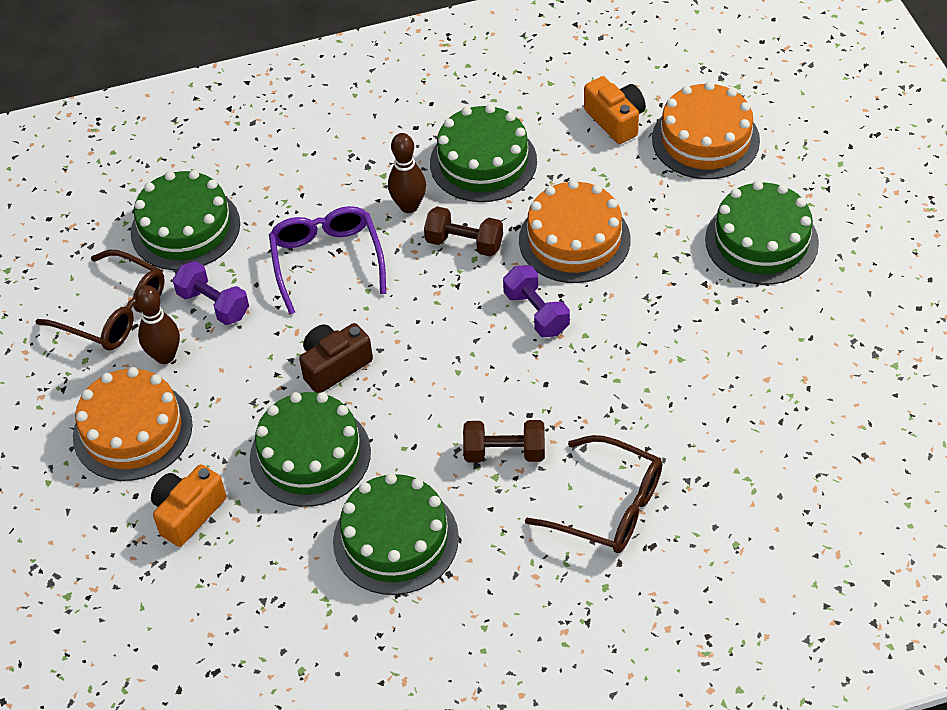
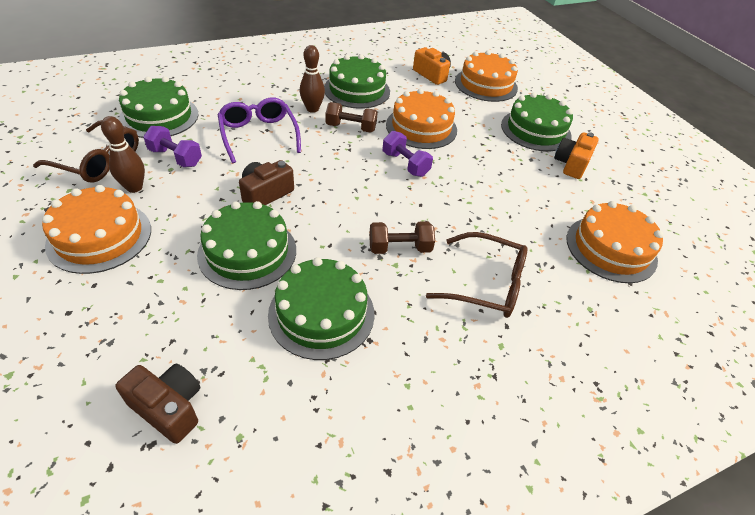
camera: 15 degrees left, 5 degrees down
(188, 513) = (140, 297): orange camera -> orange camera (571, 164)
(229, 637) = (169, 407): none -> brown camera
(800, 458) = (611, 248): none -> orange cake

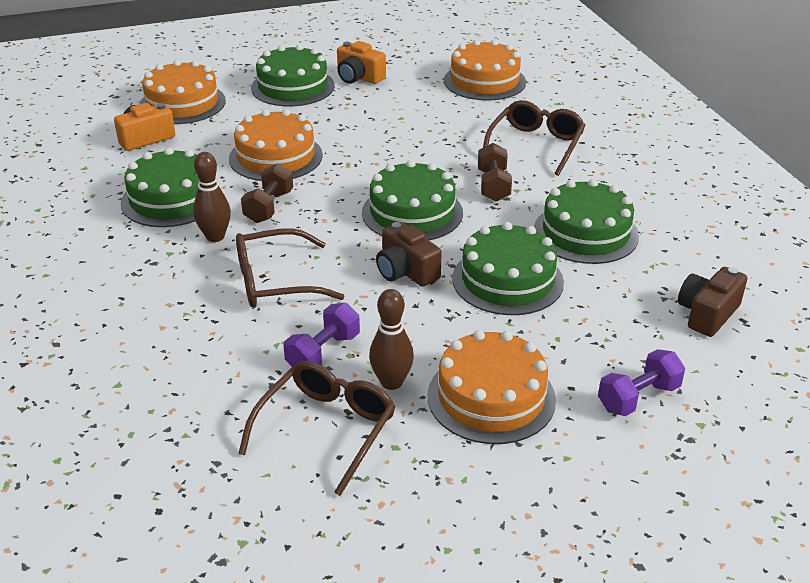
camera: 80 degrees left, 10 degrees down
(159, 116) = (207, 383): green cake -> green cake (412, 213)
(258, 135) = (275, 281): purple glasses -> brown glasses
(405, 164) = (352, 173): purple dumbbell -> purple dumbbell (638, 398)

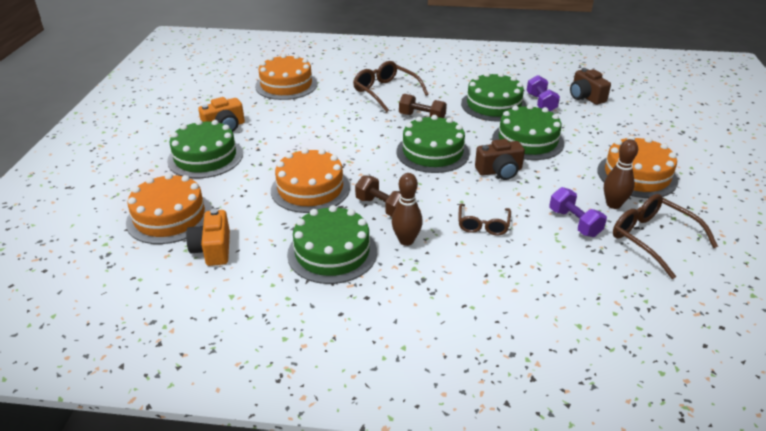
camera: 65 degrees left, 0 degrees up
(275, 281) = (483, 225): brown glasses -> brown glasses, size x0.63
(638, 398) = (648, 134): purple dumbbell -> purple dumbbell (541, 103)

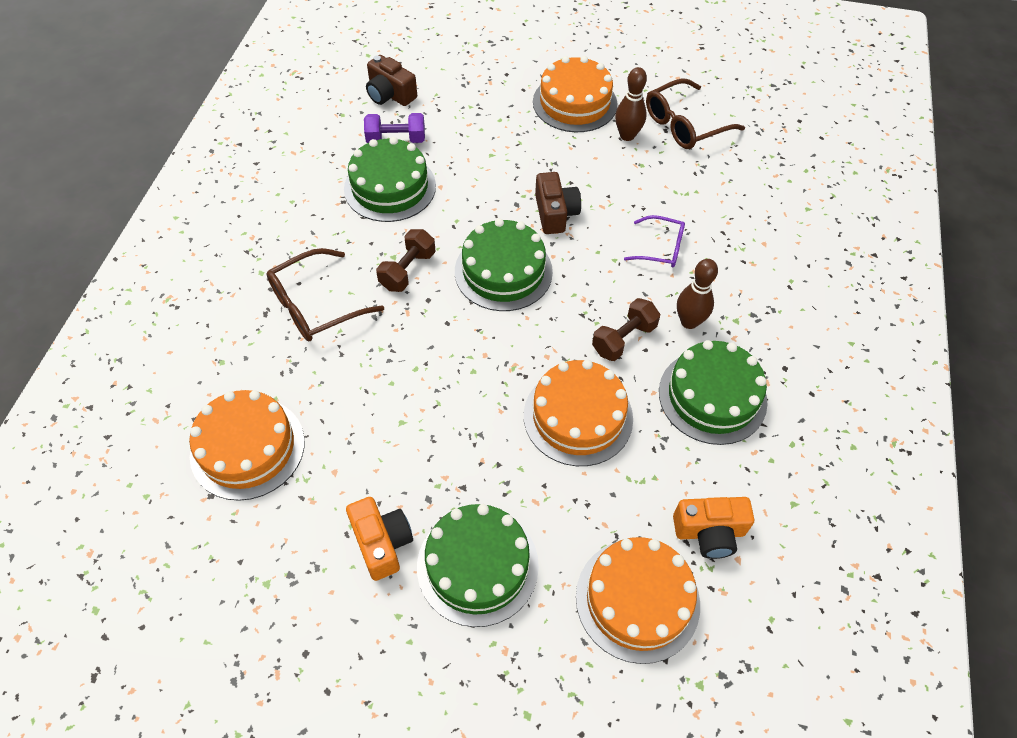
camera: 85 degrees left, 20 degrees up
(483, 225) = (661, 248): brown glasses -> purple glasses
(527, 140) = (489, 173): green cake -> none
(574, 223) = (658, 173): purple dumbbell -> none
(586, 97) = (390, 94): brown camera -> brown camera turned 60 degrees clockwise

